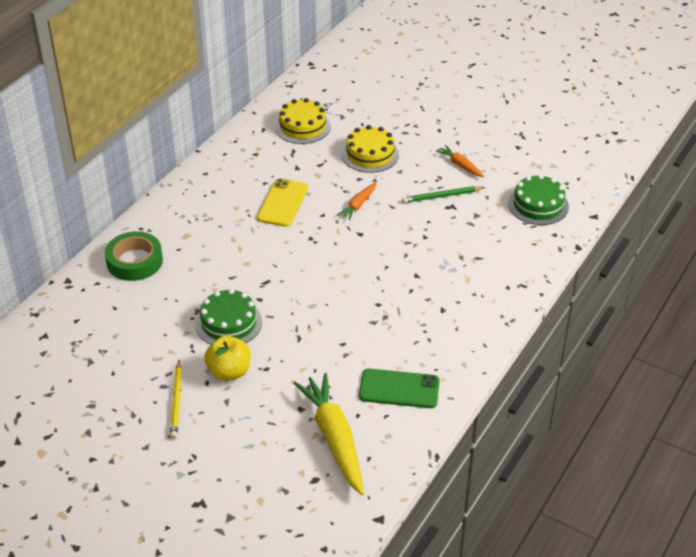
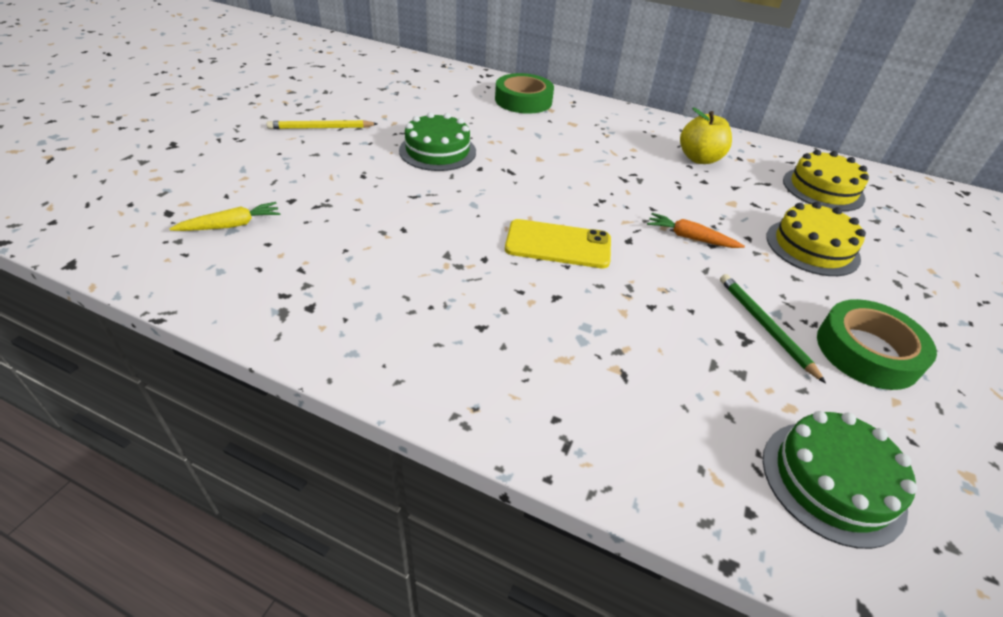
camera: 80 degrees right, 0 degrees up
(229, 372) = (360, 154): yellow apple -> yellow apple (699, 159)
(283, 203) = (659, 178): yellow phone -> yellow phone (558, 244)
(334, 438) = (231, 225): yellow carrot -> yellow carrot, size x0.49
(399, 389) = (308, 280): green phone -> none
(460, 165) = (867, 351): orange carrot -> green tape

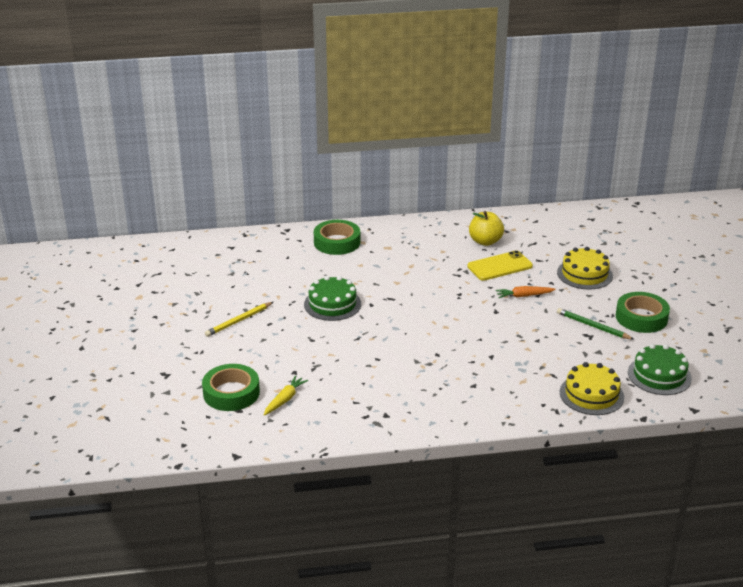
camera: 30 degrees left, 10 degrees down
(194, 191) = (231, 393): none -> green tape
(558, 244) = (464, 330): yellow phone -> yellow phone (500, 266)
(823, 189) = (565, 233): yellow cake -> yellow cake (591, 394)

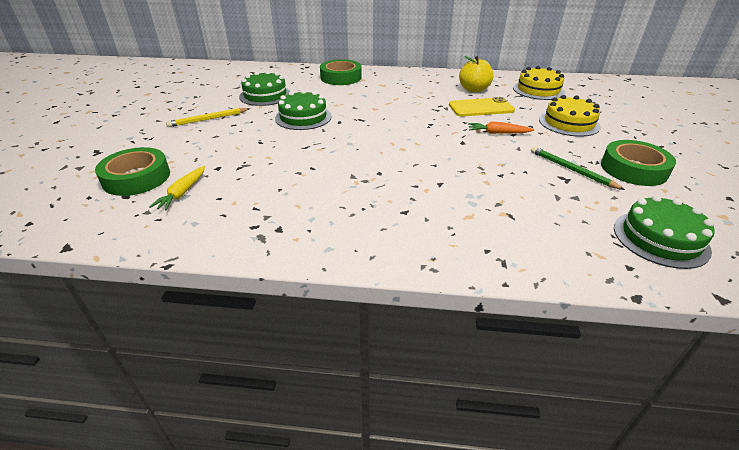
camera: 15 degrees right, 5 degrees up
(272, 280) = (265, 95): none -> green cake
(285, 399) = (182, 193): yellow carrot -> yellow carrot turned 150 degrees clockwise
(591, 394) = (558, 248): yellow cake -> yellow cake (538, 90)

